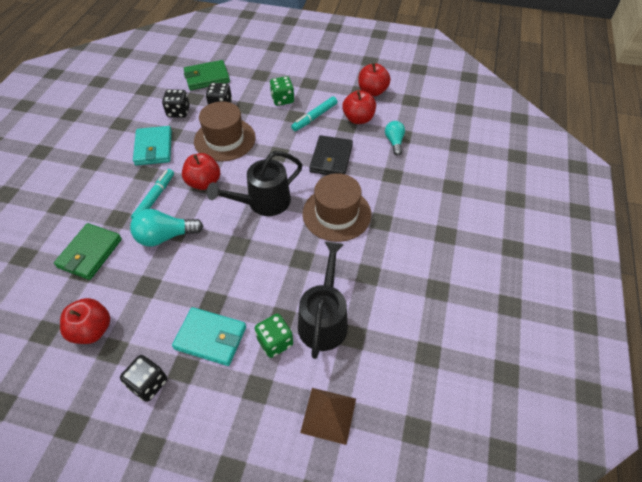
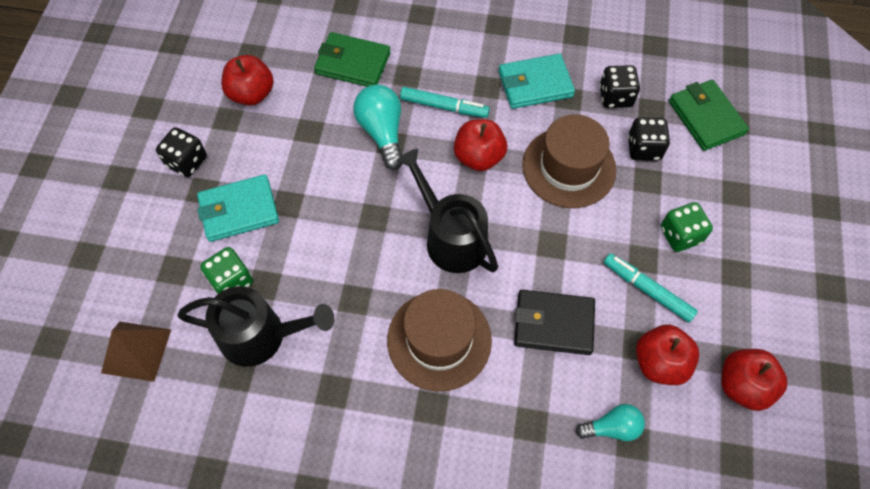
camera: 85 degrees right, 10 degrees up
(211, 338) = (239, 210): turquoise wallet -> turquoise wallet turned 60 degrees clockwise

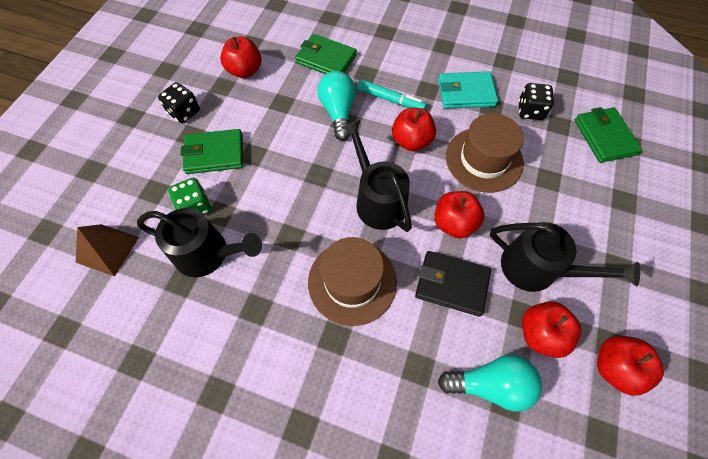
camera: 10 degrees right, 0 degrees up
(239, 210) = (214, 154): turquoise wallet -> green wallet
(545, 251) = (454, 223): none -> red apple
(612, 427) = (490, 384): turquoise light bulb -> turquoise light bulb, size x1.58
(644, 148) = (548, 154): black dice -> none
(647, 290) = (537, 269): turquoise marker -> black watering can
(680, 235) = (571, 228): green dice -> none

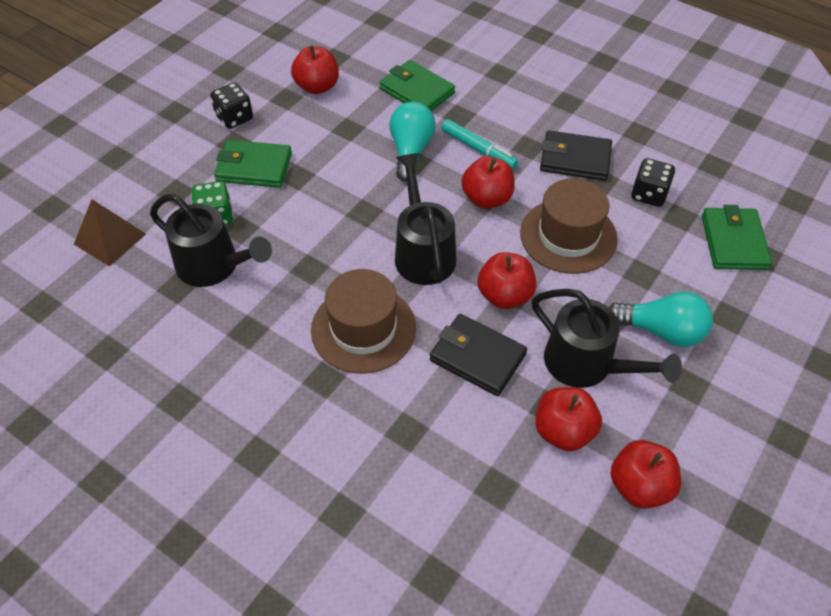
camera: 15 degrees right, 10 degrees down
(466, 93) = (575, 159): turquoise wallet -> black wallet
(490, 384) = (483, 466): turquoise light bulb -> turquoise light bulb (661, 331)

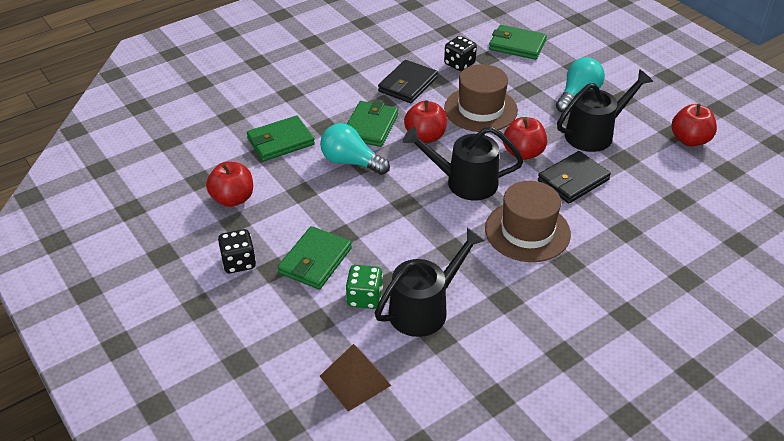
camera: 70 degrees left, 10 degrees down
(478, 149) = (370, 127): turquoise marker -> green wallet
(563, 431) = (643, 158): red apple -> none

